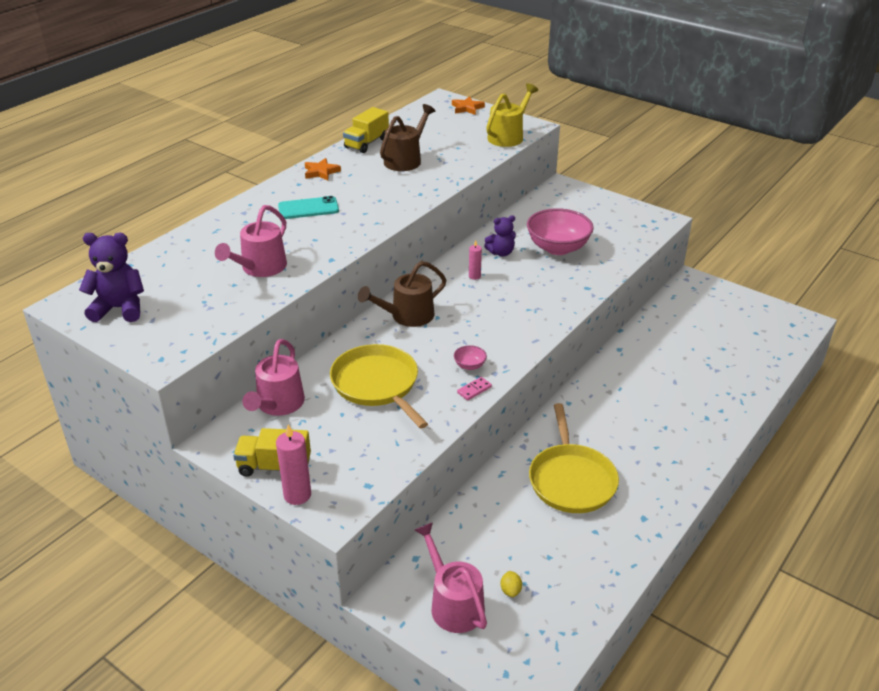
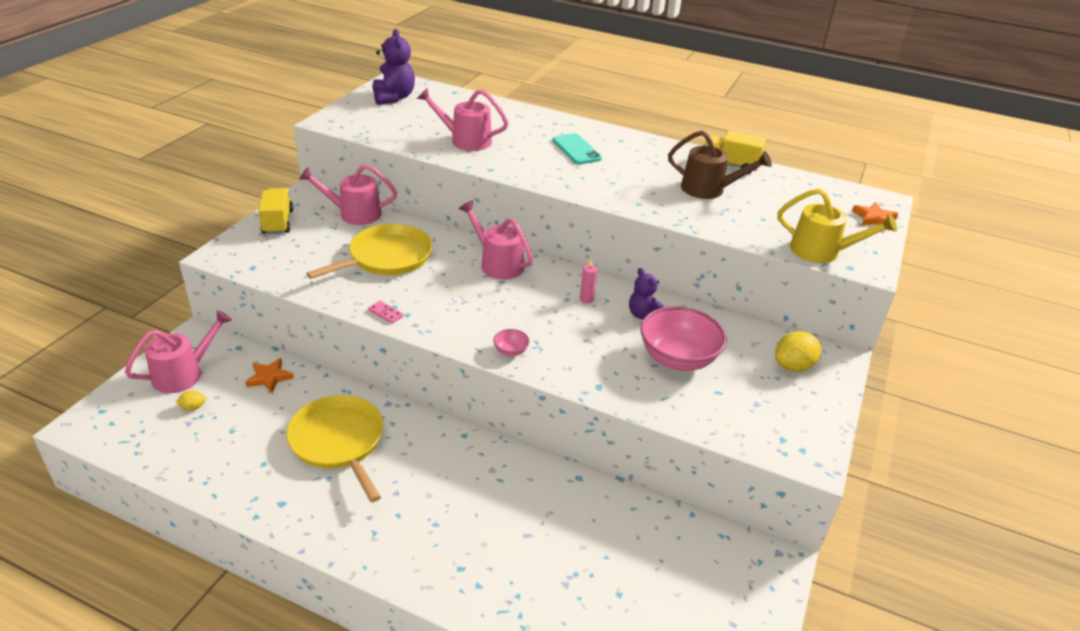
camera: 75 degrees right, 0 degrees up
(297, 495) = (244, 236): pink candle -> none
(321, 172) = (650, 148): orange star -> orange star (269, 377)
(407, 316) = (497, 263): brown watering can -> pink watering can
(469, 365) = (424, 308): pink bowl -> pink bowl (510, 351)
(570, 204) = (793, 366): none -> yellow lemon
(571, 479) = (339, 442): yellow pan -> yellow pan turned 75 degrees clockwise

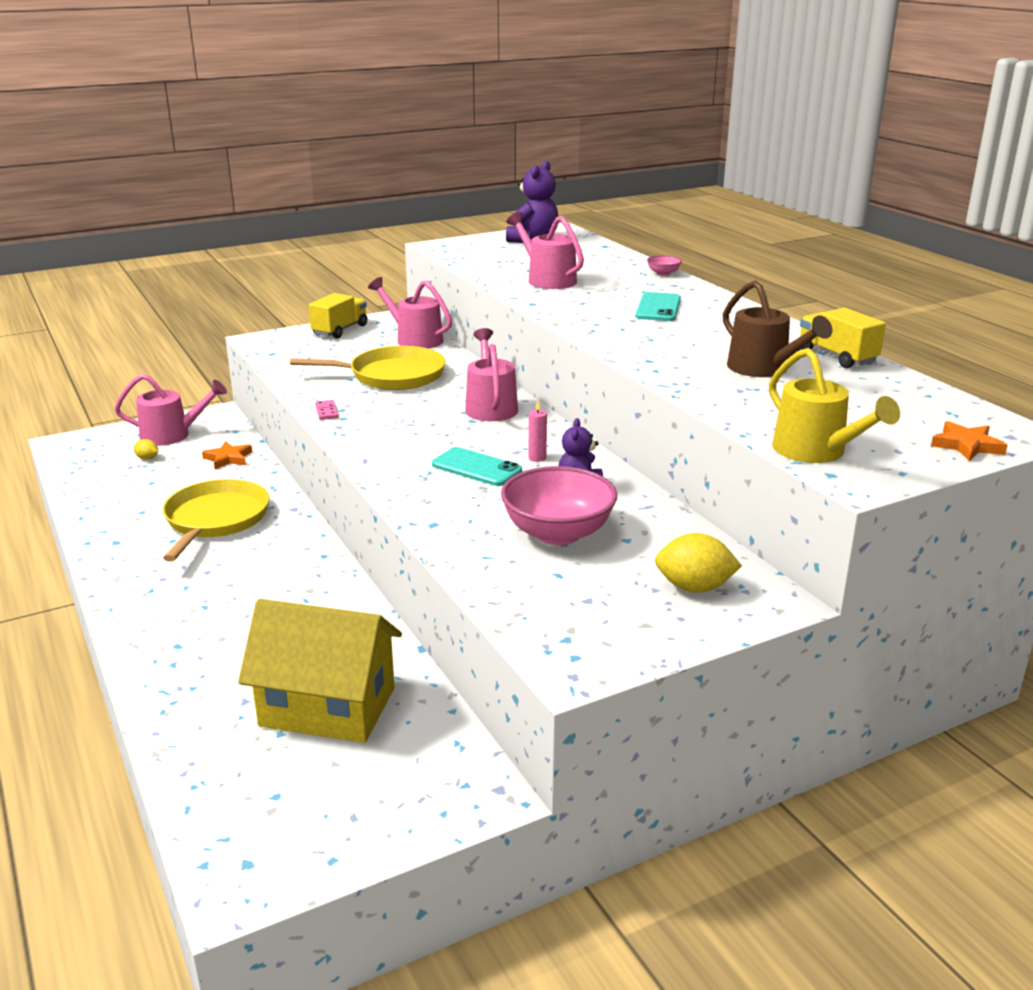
camera: 40 degrees right, 10 degrees down
(510, 351) = (392, 471): pink bowl -> pink bowl (663, 273)
(561, 324) = (476, 467): none -> turquoise phone
(621, 556) = (327, 707): none -> yellow house

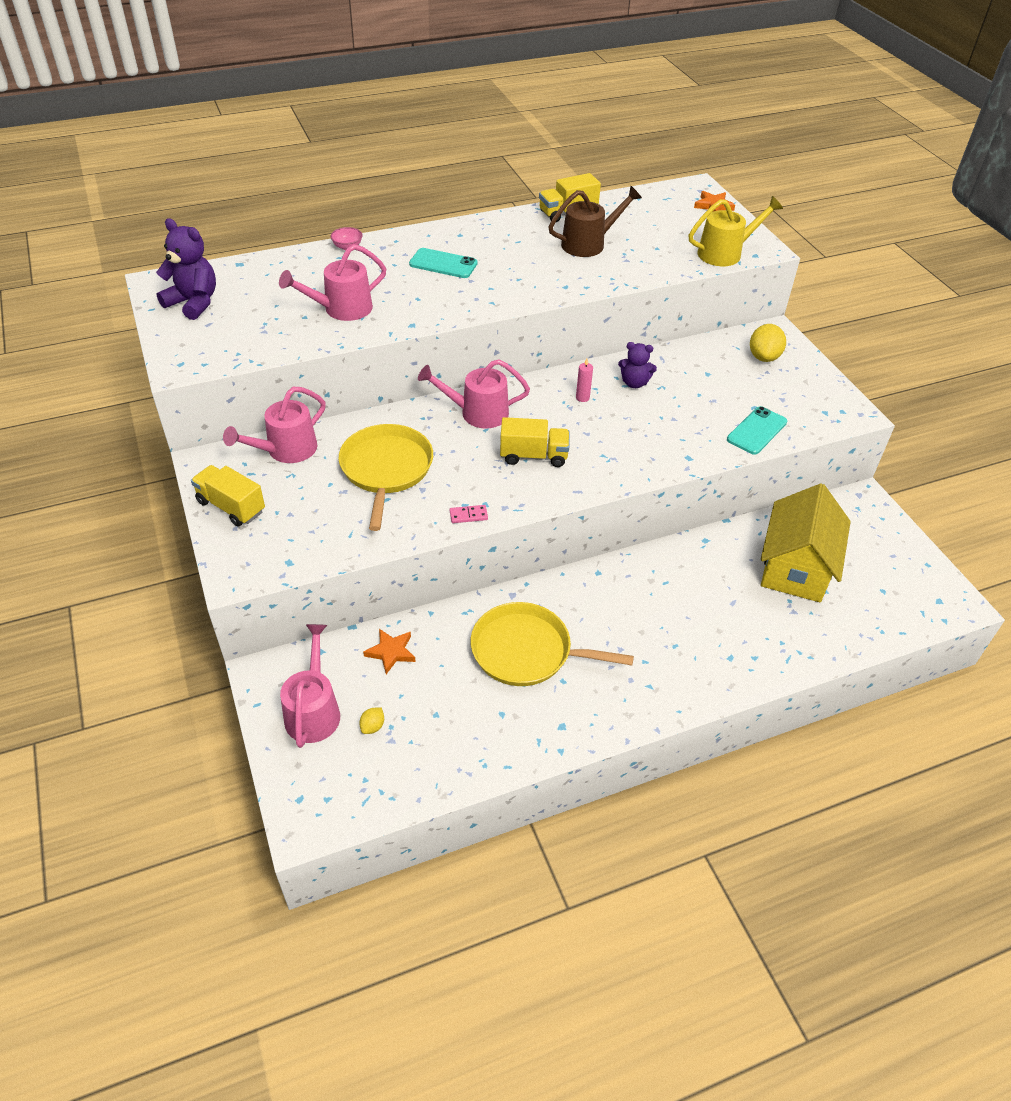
camera: 85 degrees left, 20 degrees up
(422, 436) = (533, 456): none -> yellow truck
(476, 467) = (597, 430): turquoise phone -> turquoise phone (756, 431)
(558, 533) = (700, 401): pink bowl -> none

